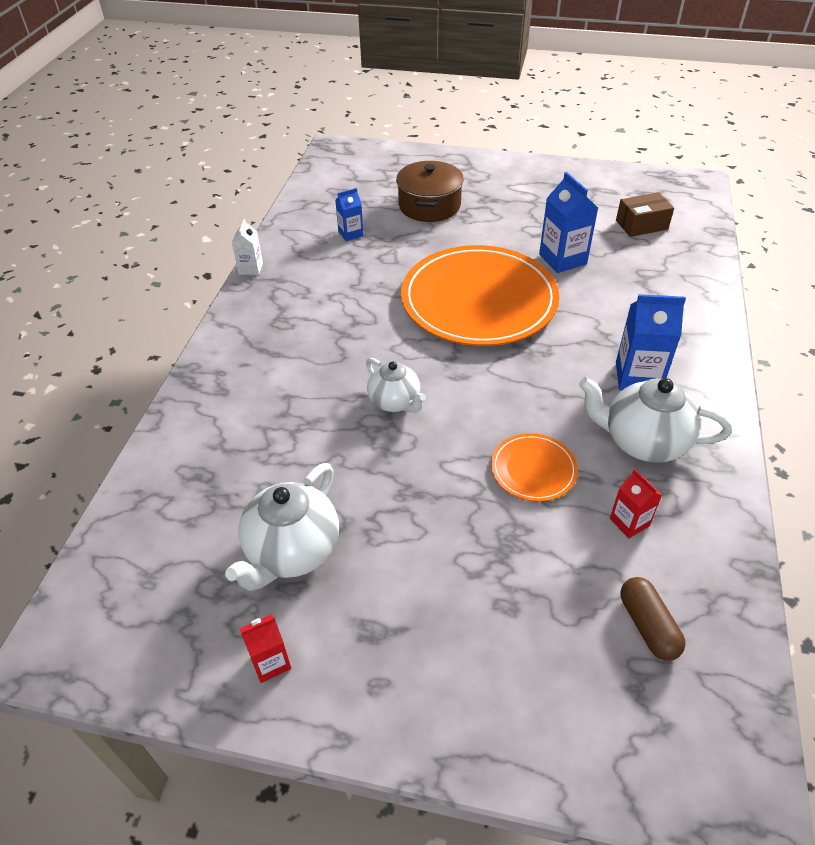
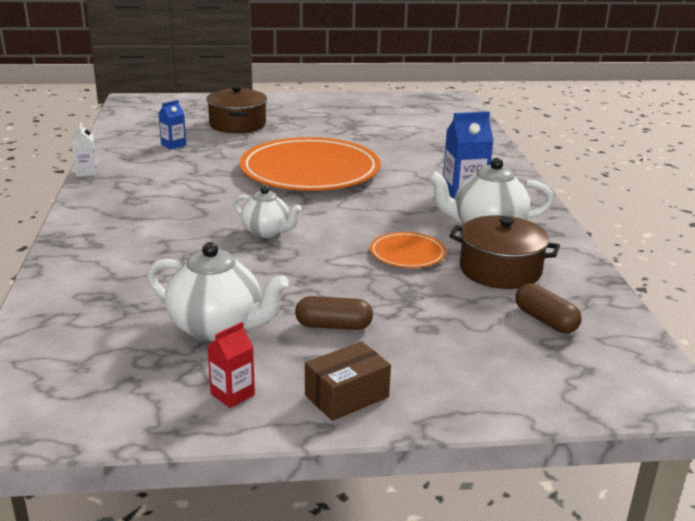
camera: 20 degrees left, 20 degrees down
(292, 551) = (217, 327): white teapot -> white teapot turned 75 degrees counterclockwise
(408, 577) = (333, 326): none -> brown capsule
(562, 259) = (368, 143): blue carton -> none
(629, 522) = (500, 270): red carton -> brown pot
(641, 225) = (421, 121): brown box -> brown box (346, 396)

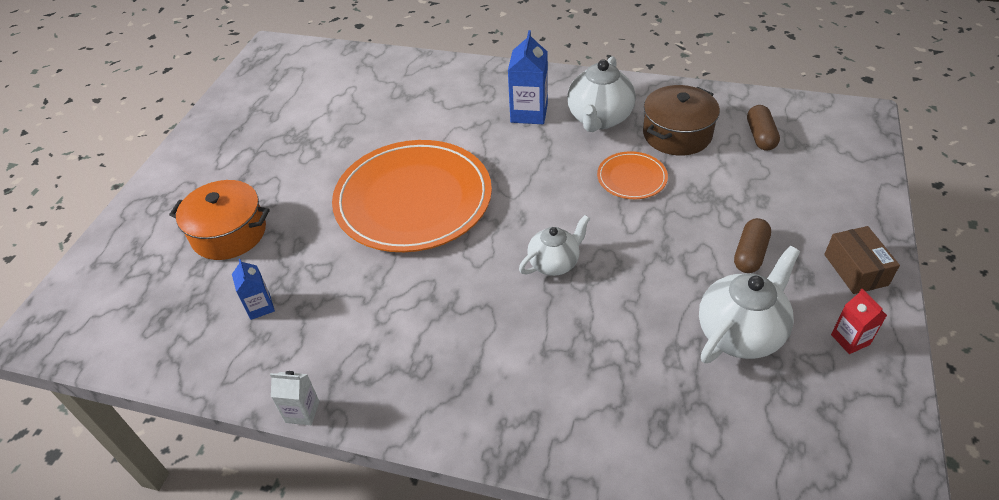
camera: 65 degrees left, 20 degrees up
(237, 124) = (229, 233): brown pot -> orange pot
(545, 320) = (760, 136): brown capsule -> brown capsule turned 75 degrees counterclockwise

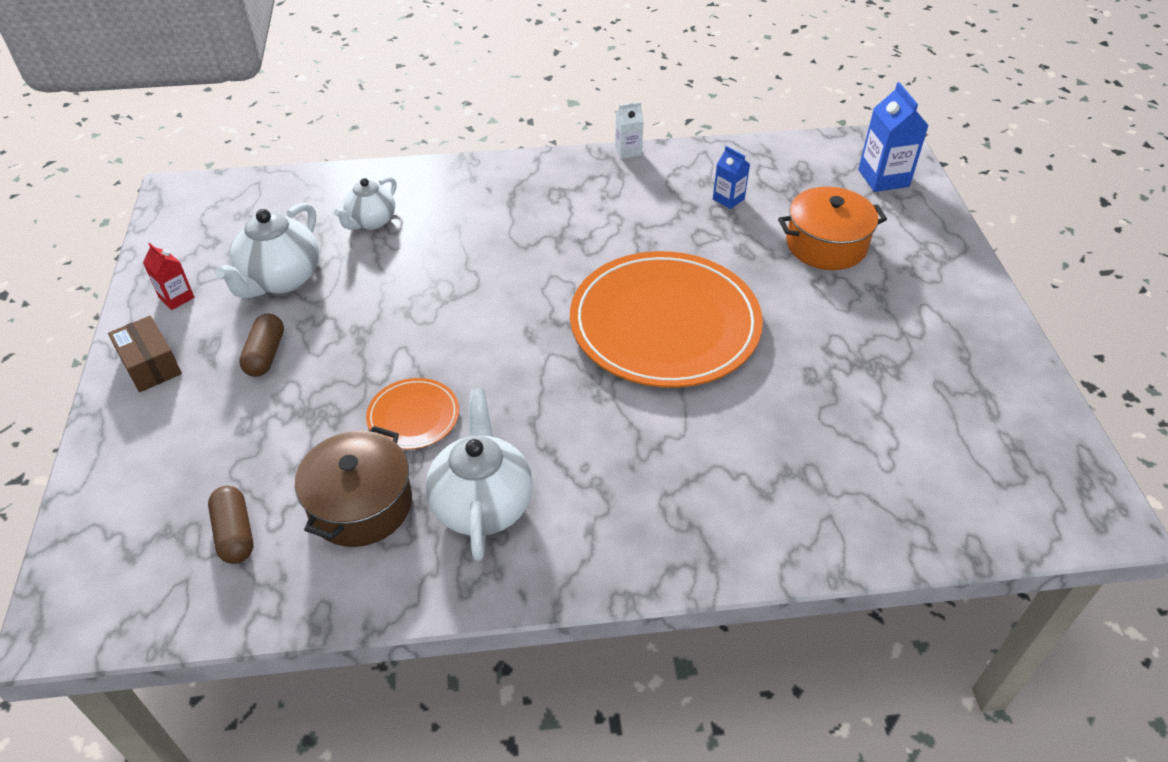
camera: 155 degrees right, 0 degrees up
(529, 113) = (591, 488): blue carton -> blue carton (883, 178)
(554, 263) = (475, 296): white teapot -> white teapot (371, 221)

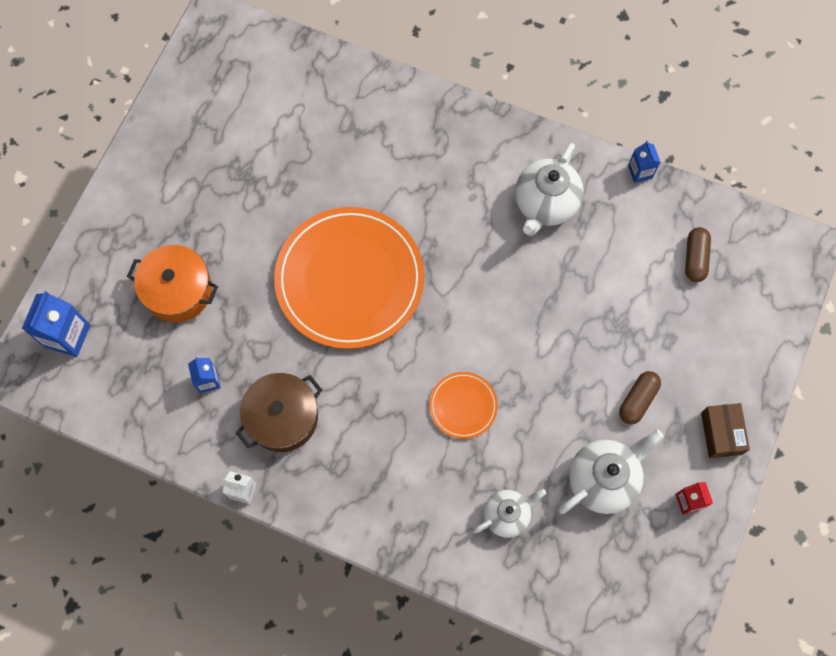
camera: 150 degrees left, 25 degrees up
(361, 505) = (616, 240): brown pot -> brown pot (282, 417)
(361, 614) = (640, 171): none -> blue carton
(413, 416) = (558, 290): orange plate -> orange plate (463, 406)

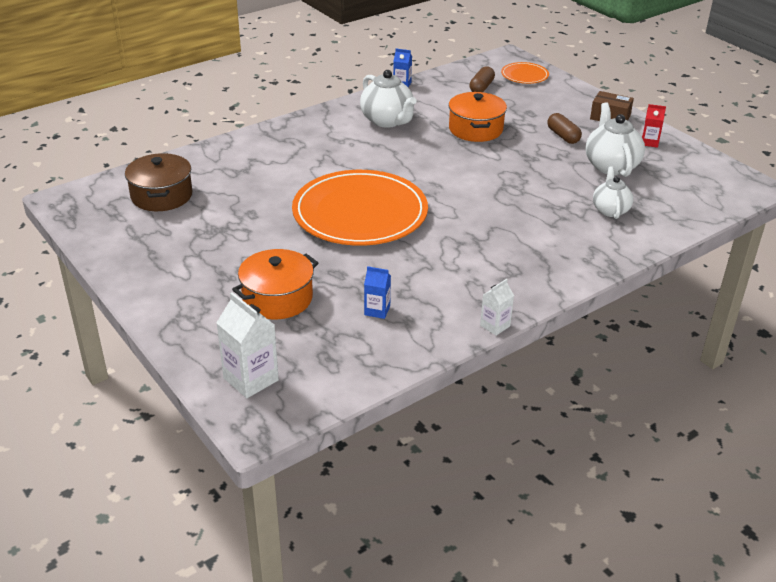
camera: 60 degrees left, 35 degrees down
(67, 336) = (251, 379): blue carton -> white carton
(282, 417) = (446, 283): brown pot -> brown pot (161, 195)
(463, 406) = (509, 200): orange plate -> orange plate (524, 75)
(589, 301) = (475, 129): none -> orange pot
(695, 258) = (481, 87): brown capsule -> brown capsule turned 75 degrees clockwise

